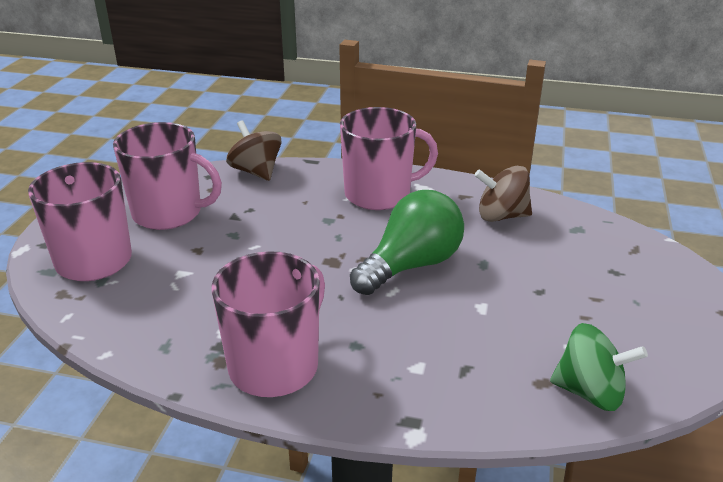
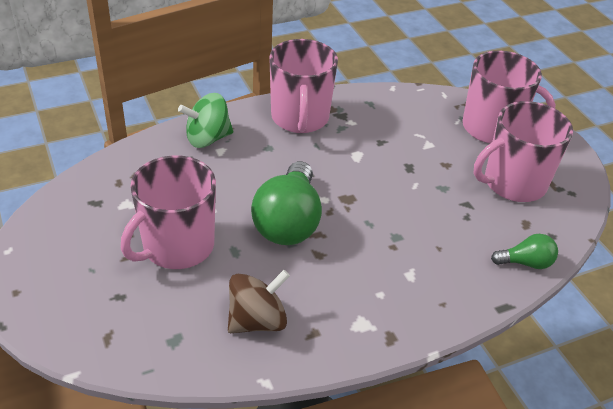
camera: 140 degrees right, 10 degrees up
(256, 171) = (526, 263): brown spinning top -> green light bulb
(379, 194) = (390, 291): pink mug -> pink mug (177, 246)
(590, 392) = (105, 179): green spinning top -> green spinning top (207, 138)

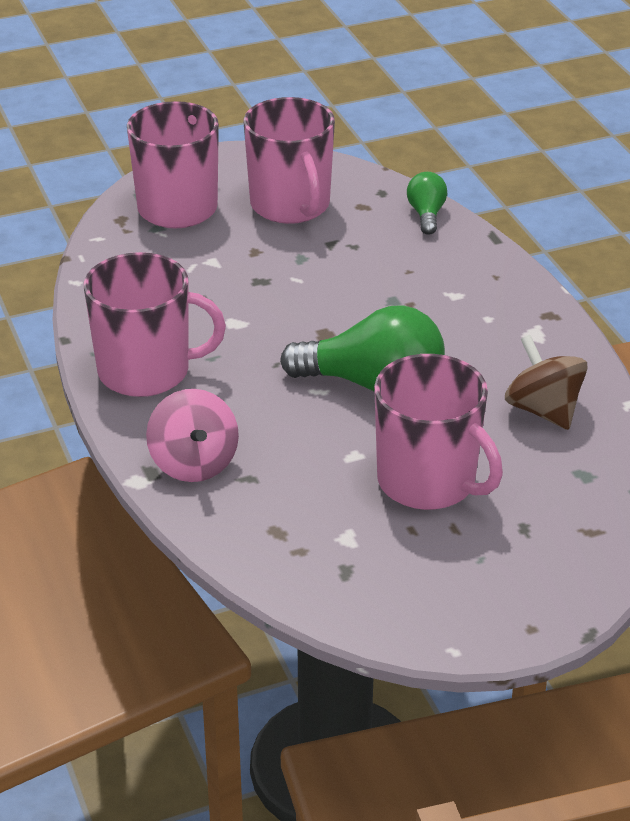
camera: 85 degrees left, 5 degrees down
(207, 138) = (194, 463): green spinning top -> pink spinning top

